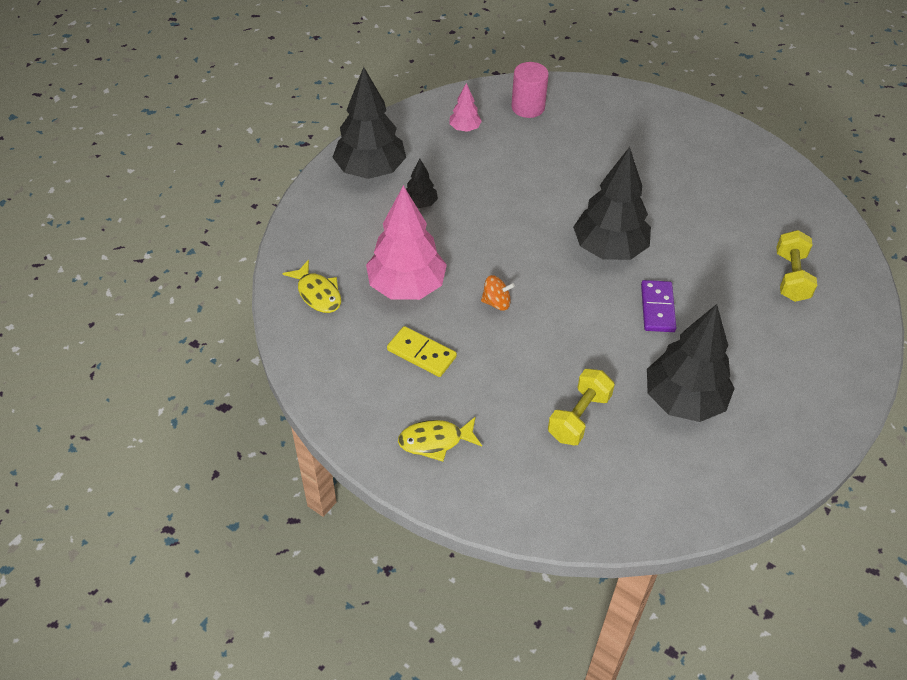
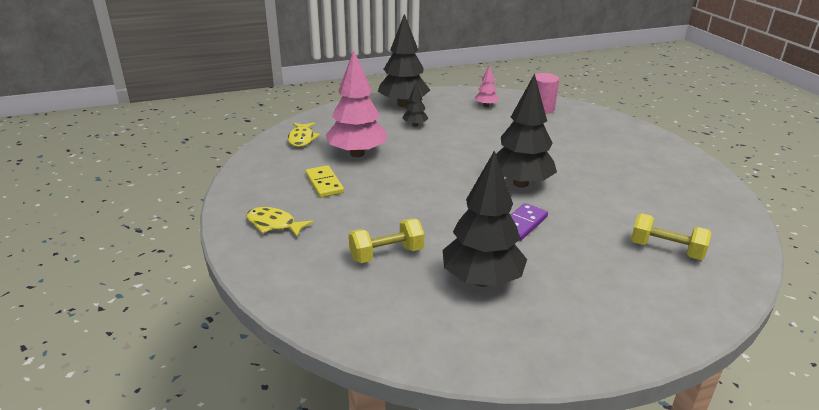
camera: 35 degrees right, 20 degrees down
(496, 302) = (405, 179): orange spinning top -> none
(791, 277) = (666, 250): yellow dumbbell -> yellow dumbbell turned 75 degrees clockwise

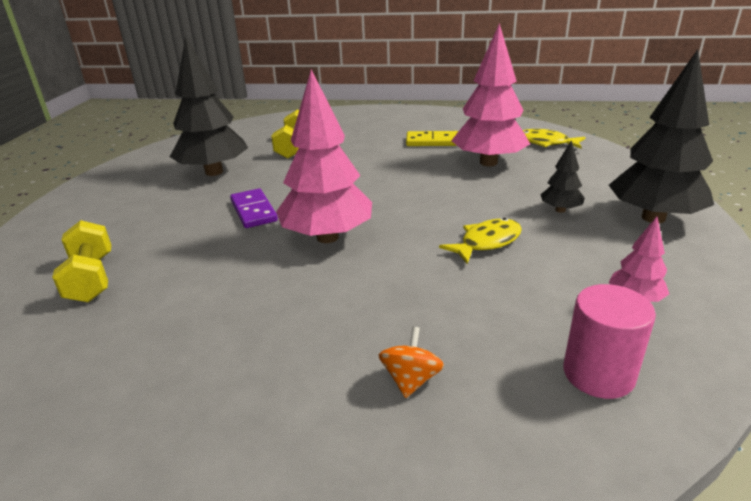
camera: 120 degrees right, 0 degrees up
(274, 224) = (382, 120): yellow fish -> yellow fish (487, 242)
(520, 183) = (327, 237): black tree -> pink tree
(590, 136) = (411, 379): none -> orange spinning top
(666, 250) = (91, 279): yellow dumbbell -> yellow dumbbell turned 75 degrees counterclockwise

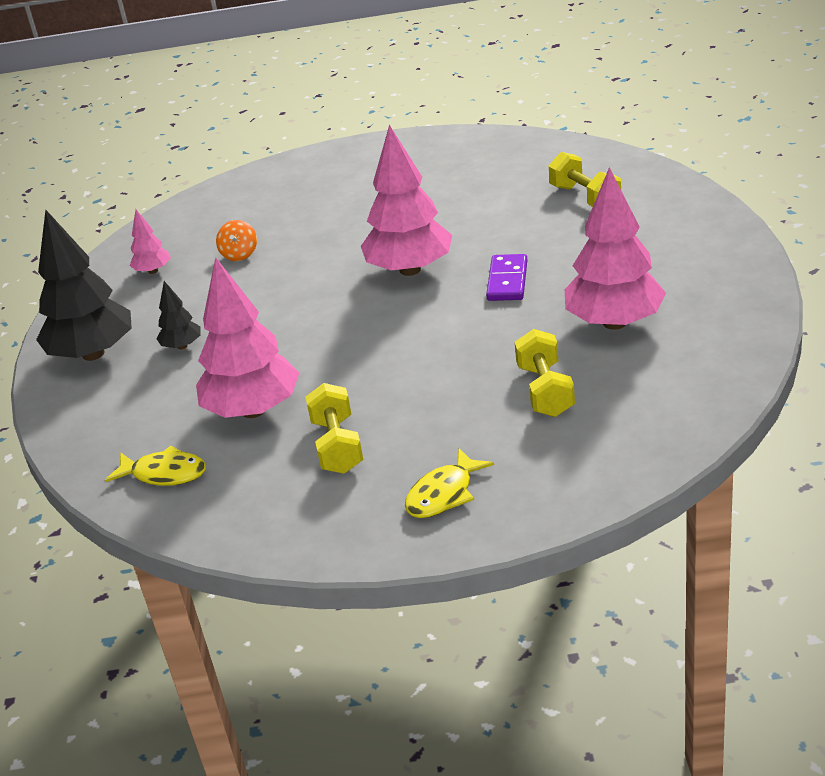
camera: 170 degrees right, 5 degrees up
(214, 172) = (614, 322): black tree -> pink tree
(253, 211) = (507, 281): purple domino -> purple domino turned 45 degrees clockwise
(411, 379) = (308, 198): orange spinning top -> orange spinning top (239, 254)
(432, 141) = (337, 446): yellow domino -> yellow dumbbell
(487, 242) = (260, 294): yellow fish -> yellow fish (443, 494)
(598, 374) = (197, 223): pink cylinder -> none

